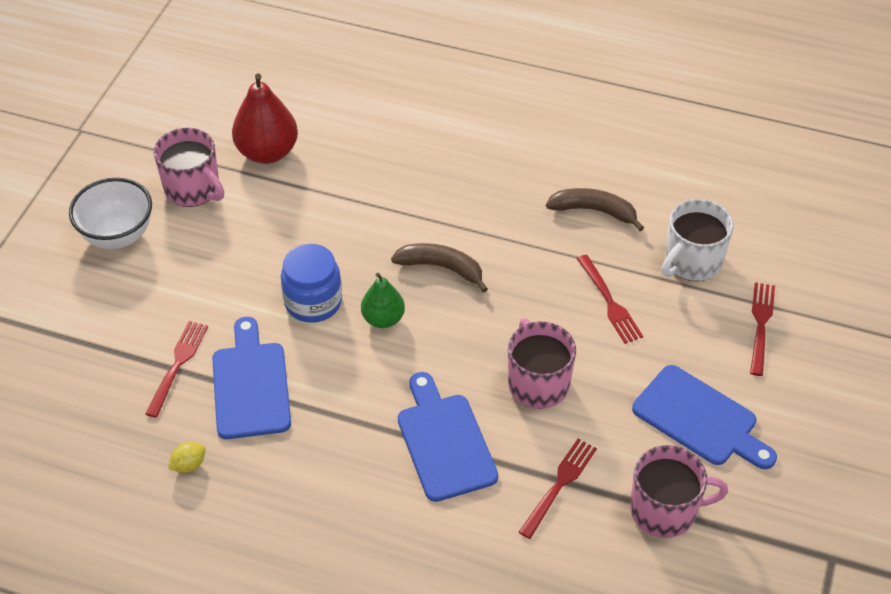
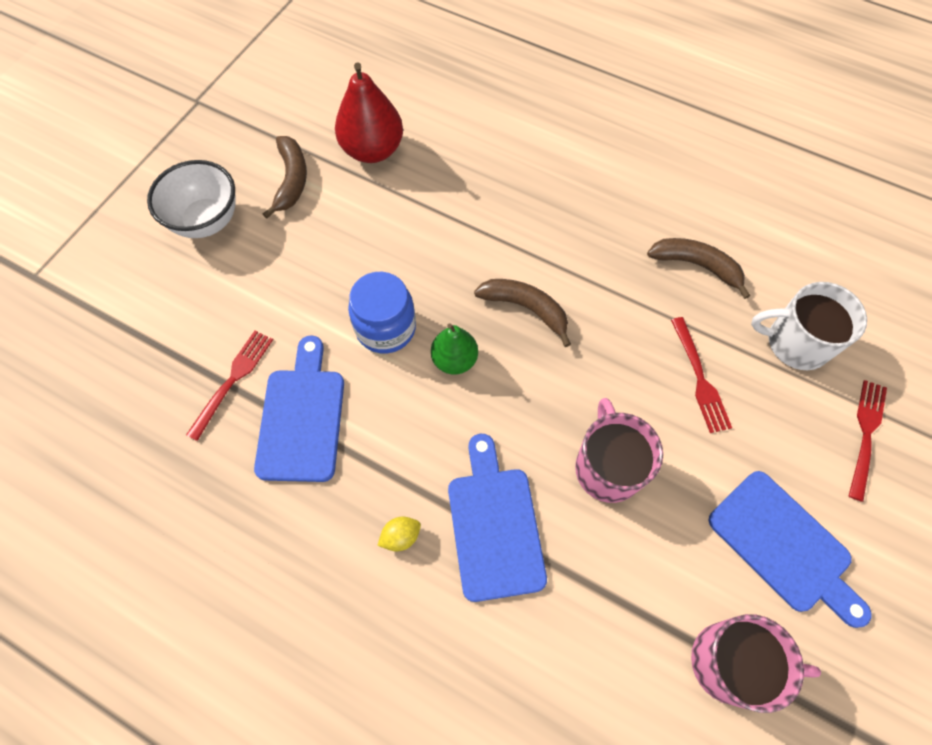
camera: 10 degrees right, 15 degrees up
(189, 465) = (218, 505): yellow lemon -> yellow lemon (401, 536)
(193, 189) = (291, 180): pink mug -> brown banana
(559, 485) = (613, 605): red fork -> none
(692, 261) = (796, 343): white mug -> white mug turned 45 degrees clockwise

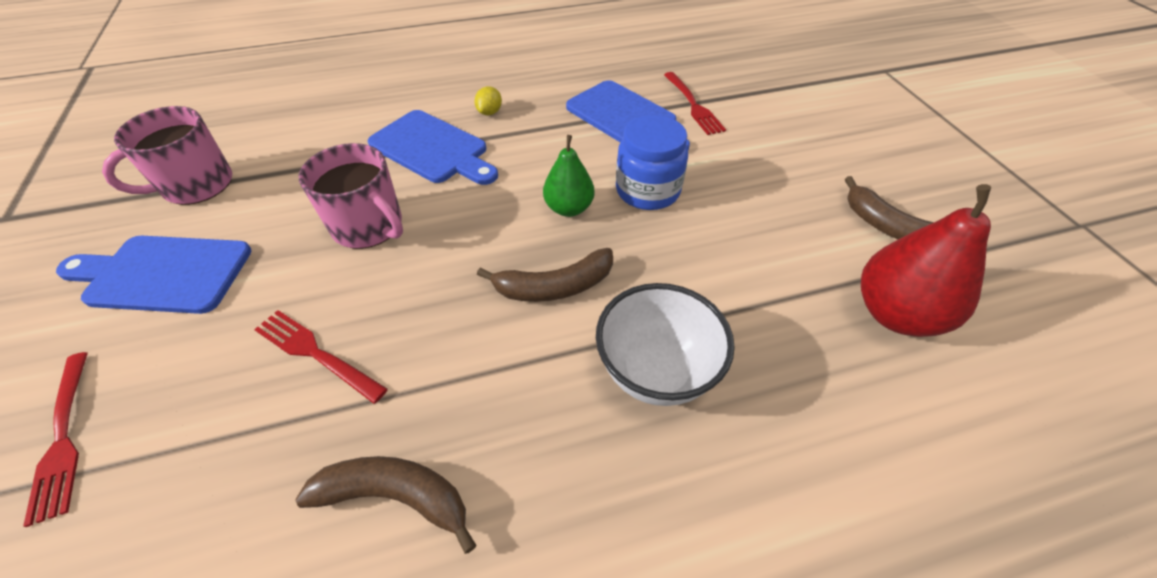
camera: 135 degrees right, 15 degrees down
(207, 221) = (876, 158): white bowl -> white bowl (656, 372)
(696, 265) = (396, 496): brown banana -> brown banana turned 150 degrees counterclockwise
(796, 343) = (193, 492): white mug -> none

